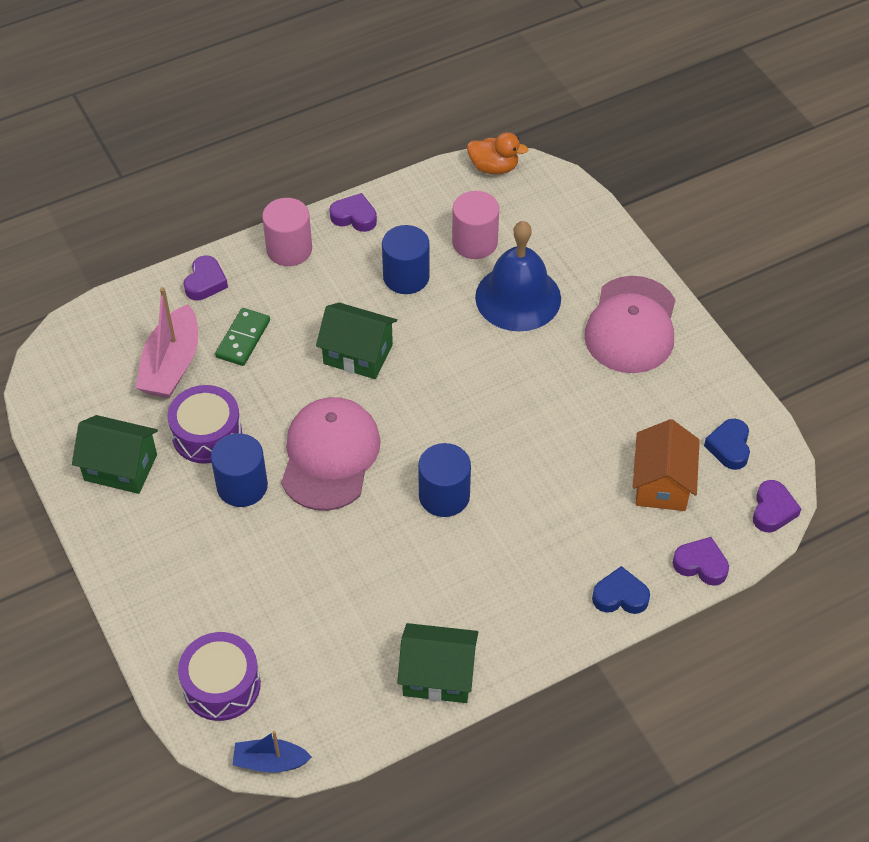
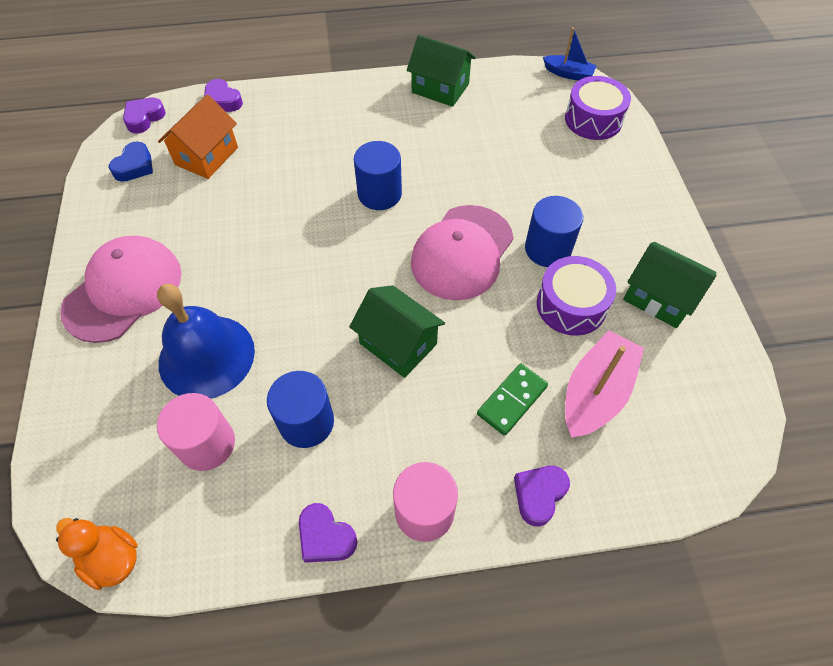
camera: 160 degrees left, 5 degrees up
(620, 596) = (291, 98): blue heart -> none

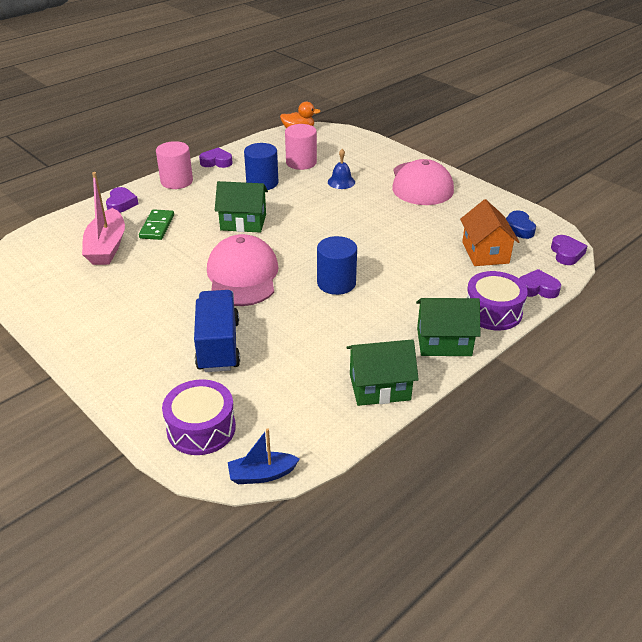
camera: 145 degrees right, 20 degrees down
(206, 356) = (341, 182): blue bell -> blue bell, size x0.47
(539, 181) = (218, 345): none -> blue truck
(548, 249) = (180, 302): blue cylinder -> none
(571, 305) = (144, 279): purple drum -> purple drum (493, 311)
(659, 297) = (79, 307): green house -> green house (444, 342)

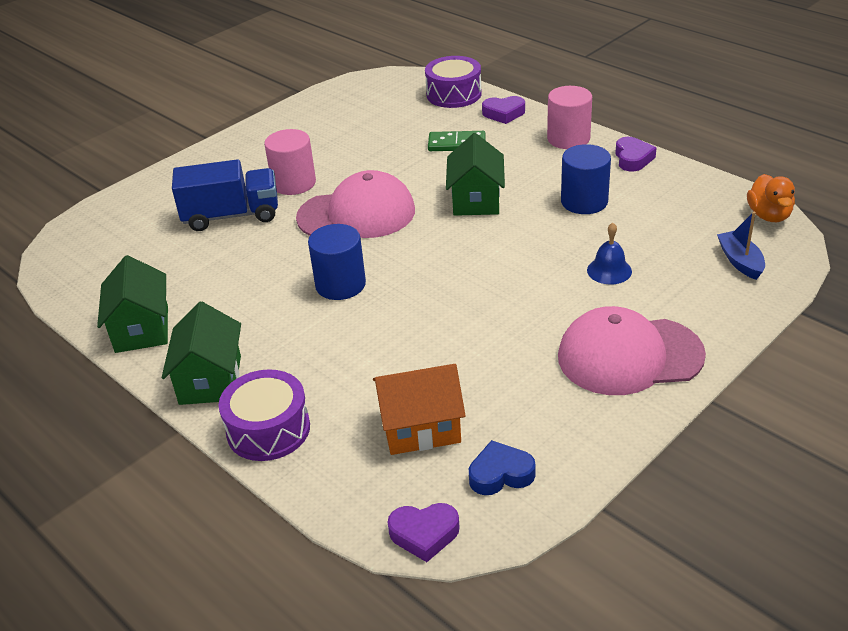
camera: 90 degrees right, 0 degrees up
(107, 247) = (411, 122): pink boat -> none
(201, 428) = (115, 223): purple drum -> purple drum (454, 94)
(262, 474) = (47, 263): blue boat -> blue boat (740, 261)
(301, 162) = (659, 228): pink cylinder -> pink cylinder (294, 183)
(537, 289) = (321, 484): purple heart -> none

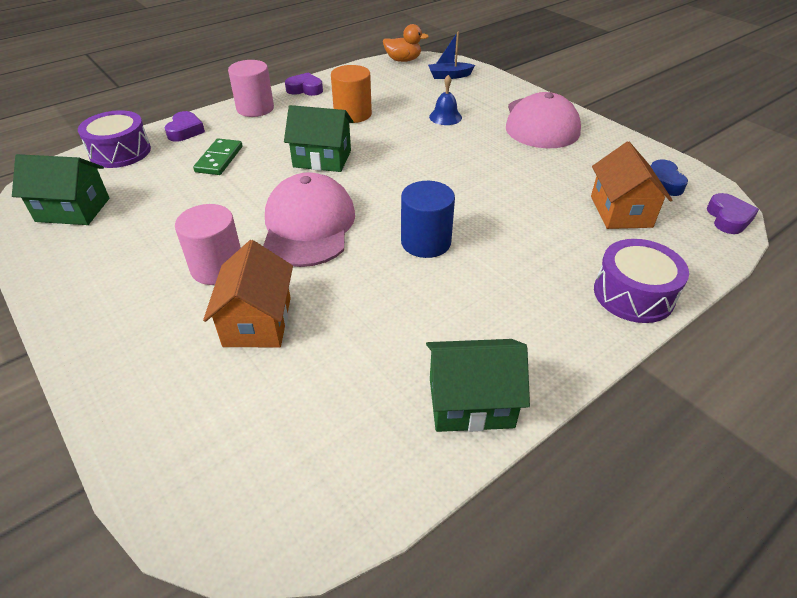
camera: 85 degrees left, 5 degrees up
(210, 380) = (565, 336): green house -> green house (73, 210)
(231, 216) = (258, 321): blue truck -> orange house
(584, 201) = (353, 114): blue cylinder -> orange cylinder

